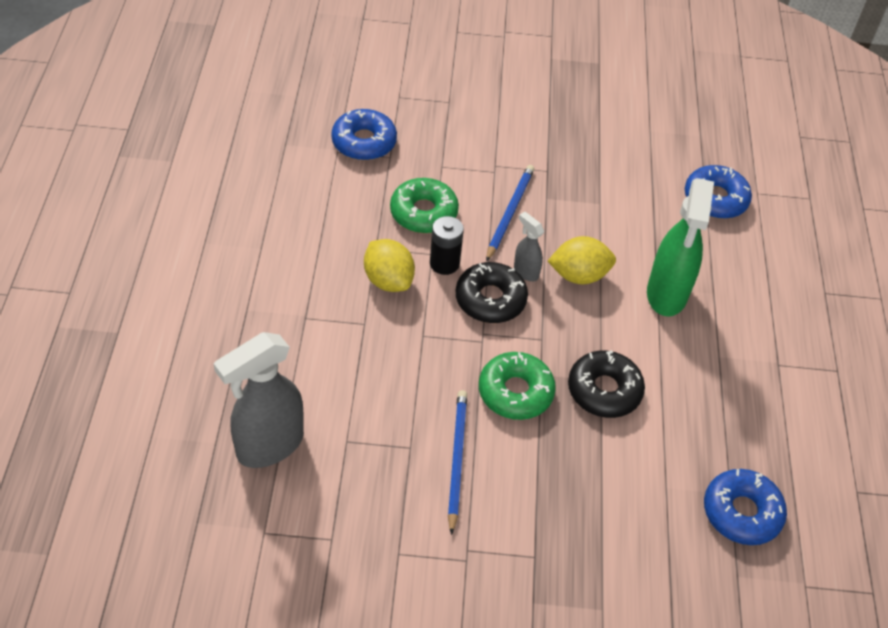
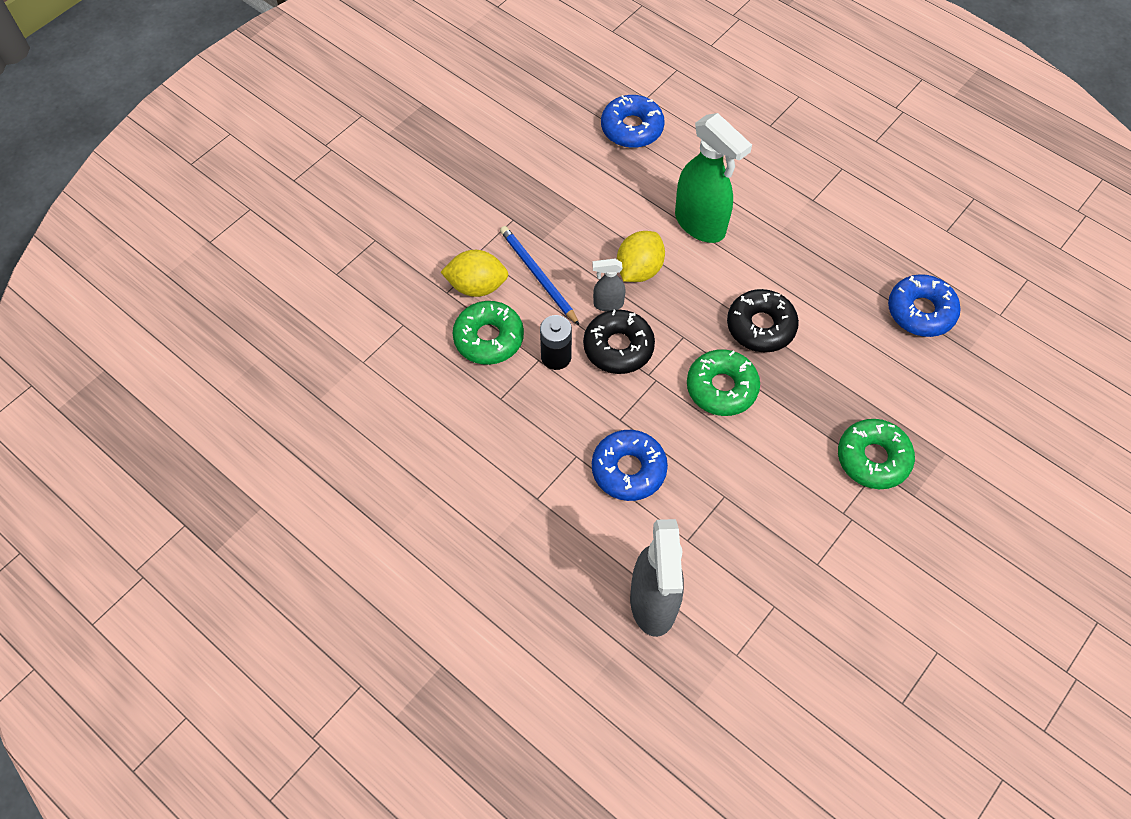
camera: 50 degrees left, 10 degrees up
(364, 142) = (369, 334): blue donut -> blue donut (628, 469)
(388, 280) = (543, 410): yellow lemon -> yellow lemon (477, 286)
(457, 459) = (757, 469): blue pencil -> none
(544, 548) = (873, 458): none -> green donut

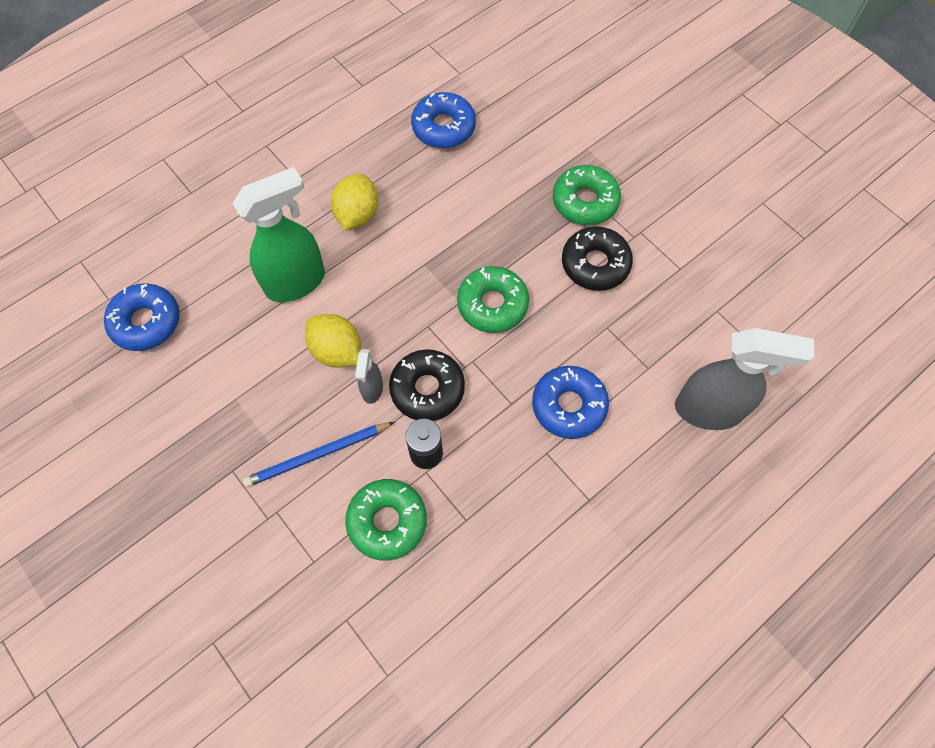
camera: 80 degrees left, 5 degrees up
(477, 286) = (314, 525): yellow lemon -> yellow lemon (357, 215)
(760, 326) = (431, 256): black donut -> black donut (595, 264)

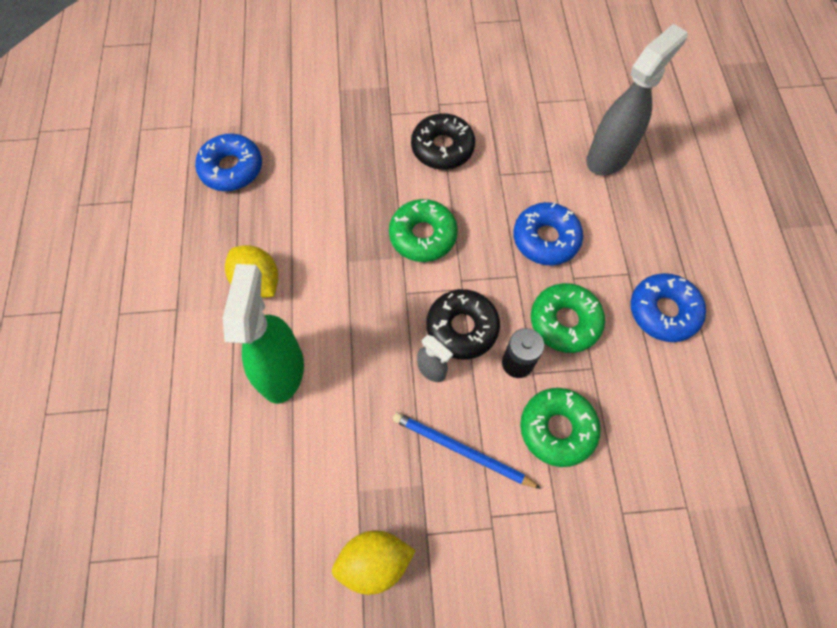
camera: 55 degrees left, 0 degrees up
(146, 322) = (214, 531): blue donut -> blue donut (663, 311)
(317, 455) = (461, 450): blue pencil -> blue pencil turned 105 degrees clockwise
(337, 351) = (376, 376): yellow lemon -> yellow lemon (374, 562)
(585, 201) = (384, 120): green donut -> green donut (565, 321)

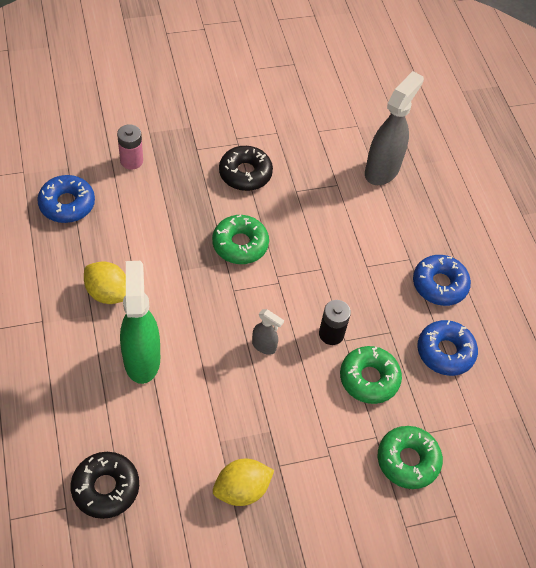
camera: 15 degrees left, 10 degrees down
(313, 122) = (131, 161): none -> pink battery
(461, 450) = (297, 402): blue pencil -> none
(462, 328) = (283, 312): black donut -> black donut (106, 488)
(545, 239) = (340, 238): blue donut -> blue donut (445, 352)
(565, 321) = (364, 299): green donut -> green donut (408, 460)

